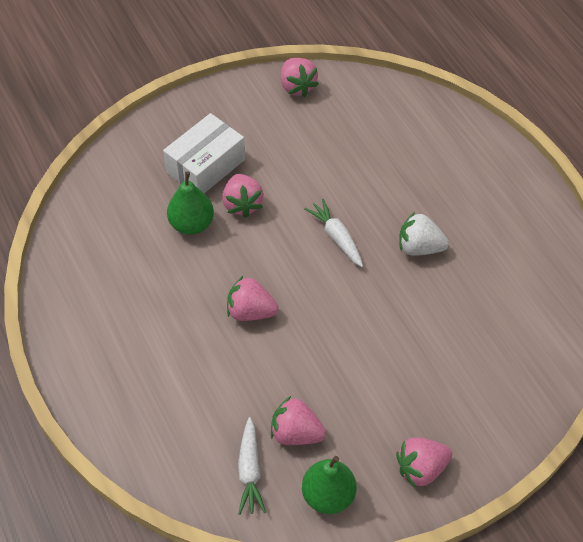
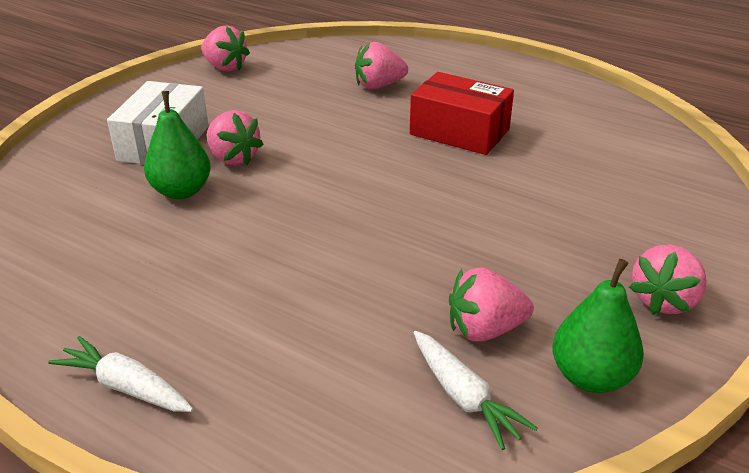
camera: 30 degrees left, 20 degrees down
(250, 312) = (320, 239): pink strawberry -> pink strawberry (379, 86)
(336, 237) = (365, 150): white carrot -> white carrot (126, 387)
(419, 247) = (459, 132): white strawberry -> red box

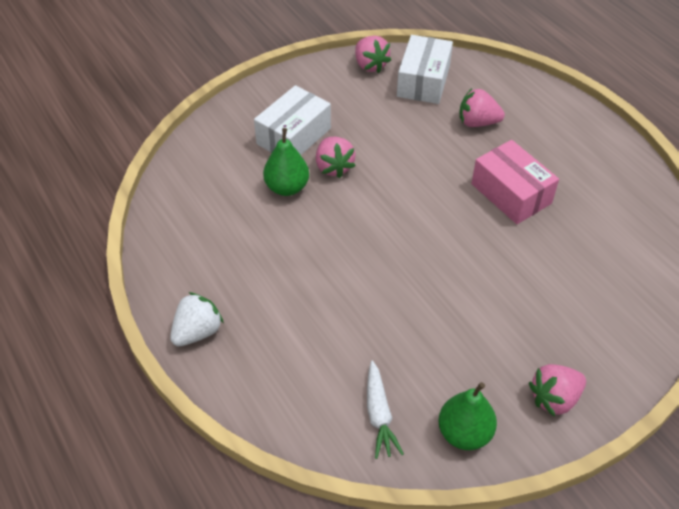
camera: 25 degrees right, 15 degrees up
(126, 387) = (197, 332): white carrot -> white strawberry
(295, 67) = (423, 81): none -> white box
(459, 132) = (511, 193): red box -> pink box
(485, 330) = (420, 373): pink strawberry -> none

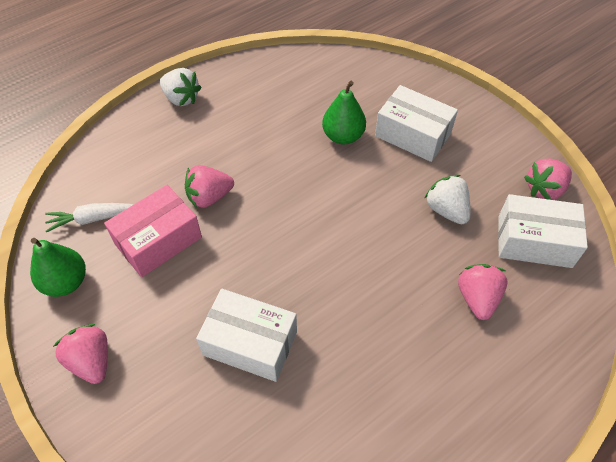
camera: 85 degrees right, 5 degrees up
(334, 167) = (376, 168): pink strawberry -> pink strawberry (209, 197)
(388, 127) = (446, 210): none -> white strawberry
(511, 193) = (364, 331): pink box -> pink box (158, 240)
(527, 272) = (250, 343): none -> white box

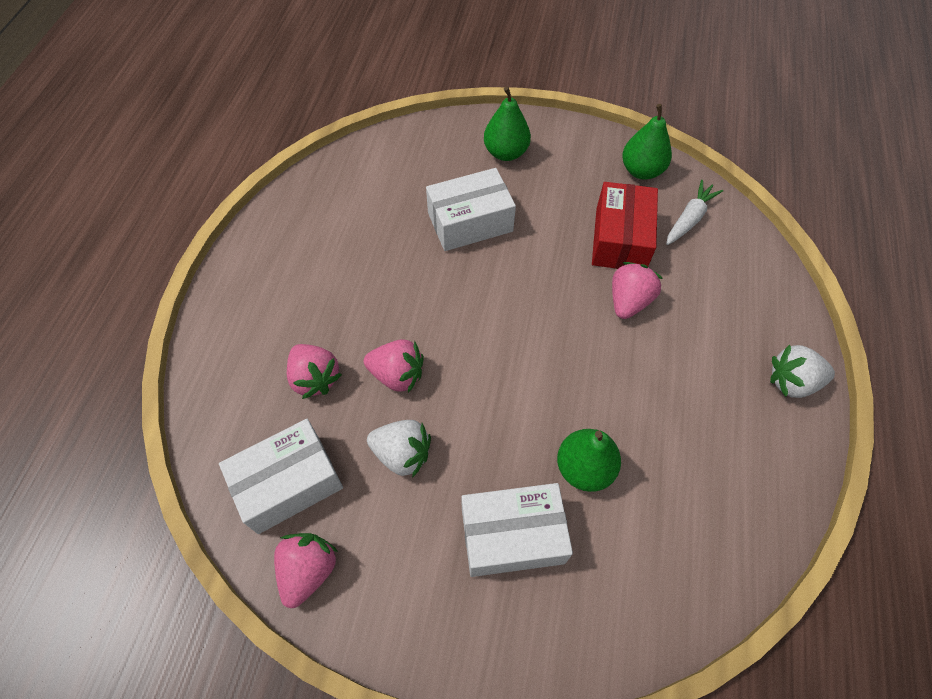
camera: 140 degrees right, 5 degrees up
(91, 361) = (560, 146): pink strawberry -> pink strawberry (397, 375)
(143, 395) = (506, 153): none -> green pear
(158, 240) = (620, 239): pink box -> red box

